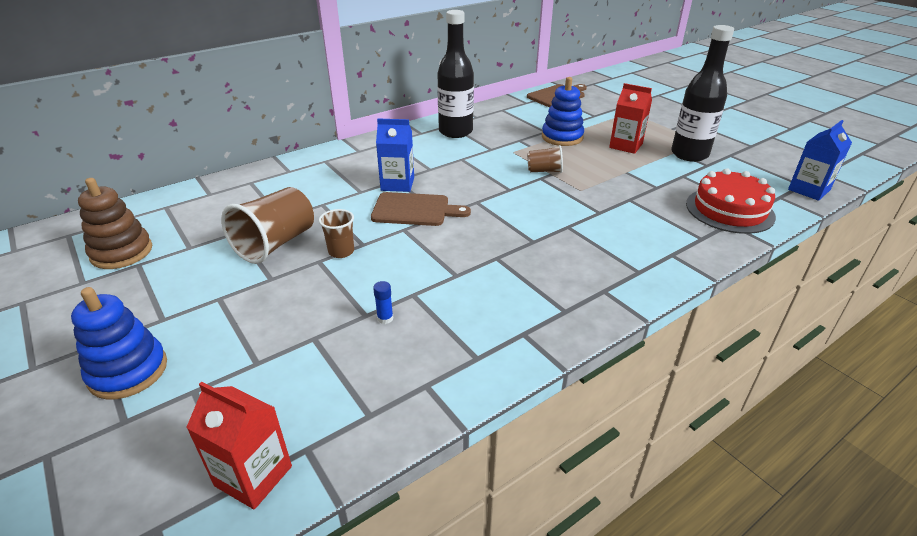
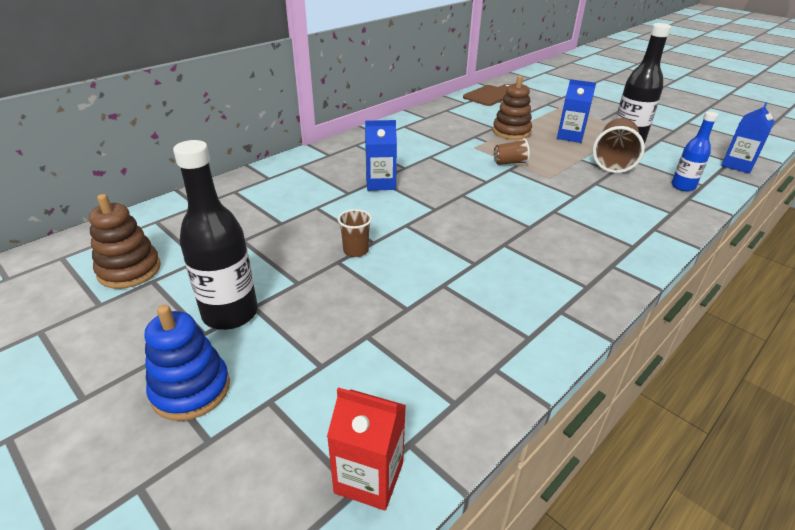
camera: 10 degrees left, 0 degrees up
(276, 244) = (287, 248): brown cup -> brown cup (613, 161)
(385, 318) = (427, 310): blue glue stick -> none
(414, 210) = (408, 206): brown cutting board -> none
(455, 132) = (413, 132): black bottle -> black bottle (230, 314)
(562, 137) = (511, 132): blue stacking toy -> brown stacking toy
(626, 146) = (570, 136): red carton -> blue carton
(729, 210) = (683, 186): red cake -> blue bottle

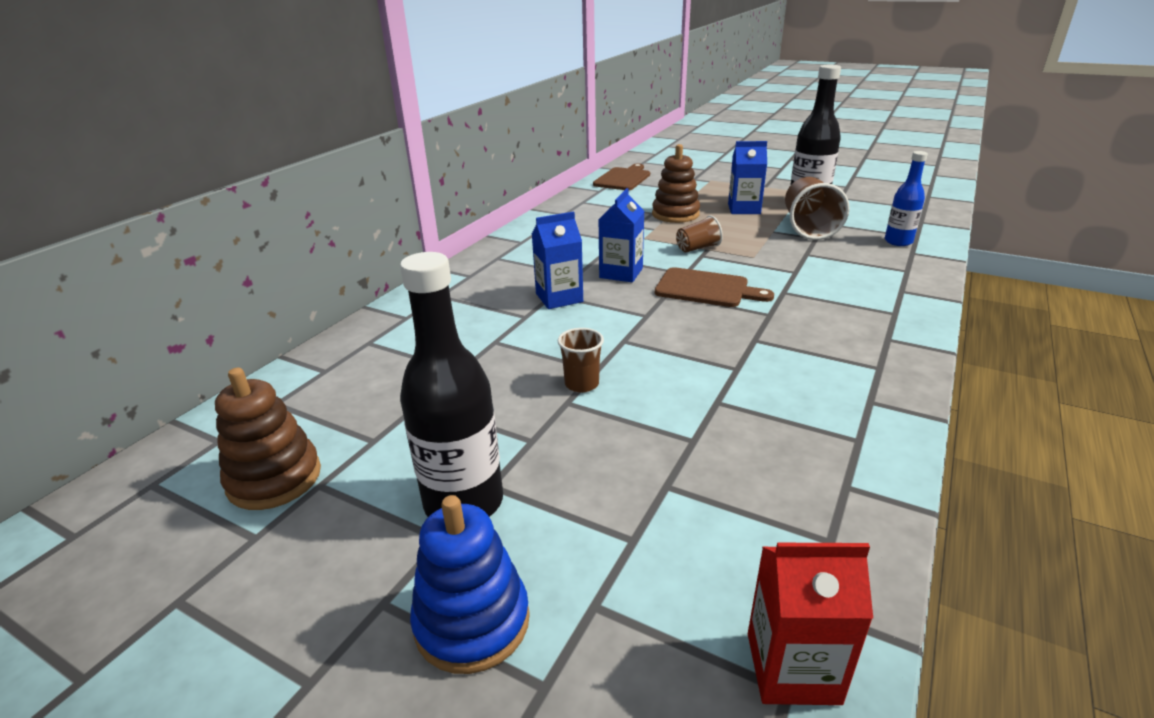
camera: 15 degrees left, 5 degrees down
(494, 197) = (706, 289): none -> brown cutting board
(737, 165) = (934, 211): blue carton -> blue carton (621, 273)

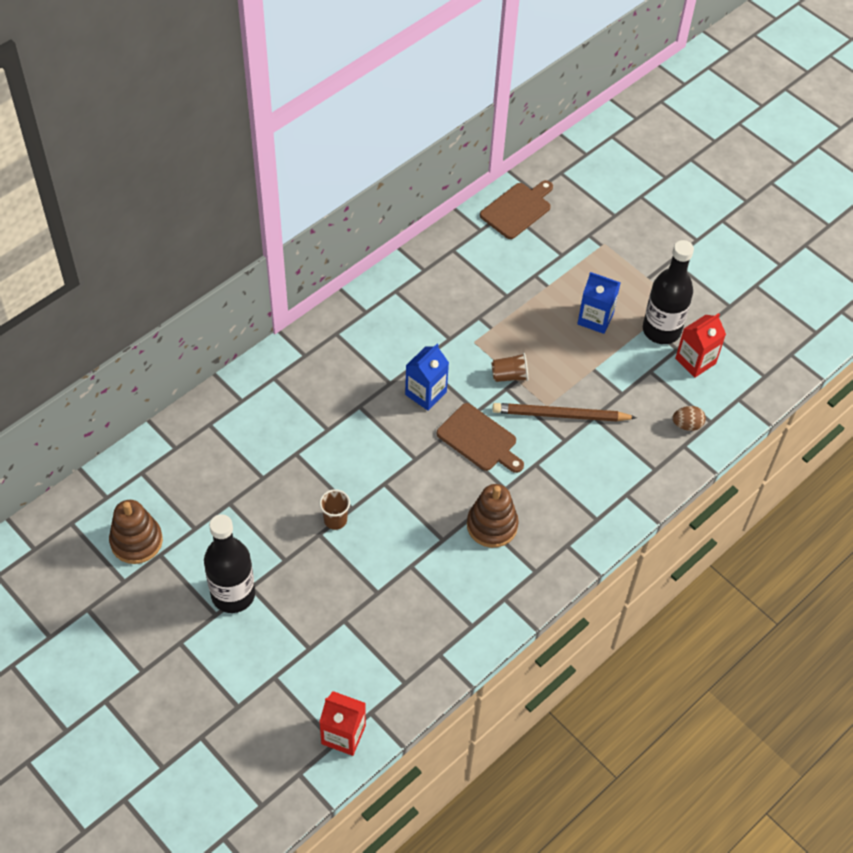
camera: 15 degrees right, 25 degrees up
(472, 621) = (217, 666): blue stacking toy -> none
(559, 298) = (362, 413): blue carton -> none
(675, 214) = (526, 307): brown stacking toy -> brown stacking toy (492, 525)
(773, 259) = (560, 415): none -> brown pencil
(808, 227) = (629, 374): brown cup -> none
(857, 212) = (695, 361): none -> red carton
(898, 241) = (687, 425): blue bottle -> brown egg

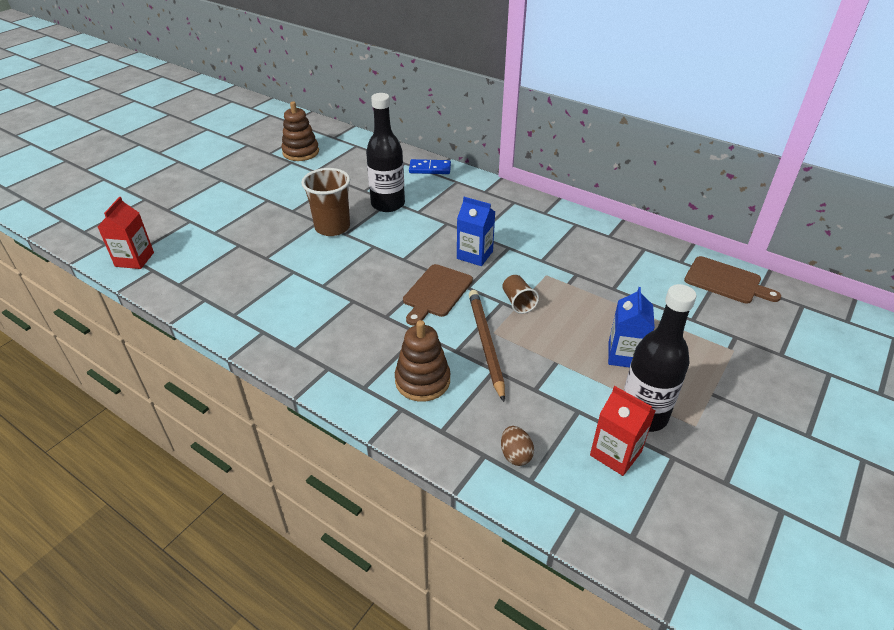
camera: 80 degrees right, 15 degrees down
(233, 594) = (260, 194): black bottle -> black bottle (388, 204)
(234, 399) = (430, 169): none -> blue domino
(335, 520) = (332, 227): brown cup -> brown cup, size x1.83
(492, 525) = (342, 313): brown stacking toy -> brown stacking toy (422, 381)

